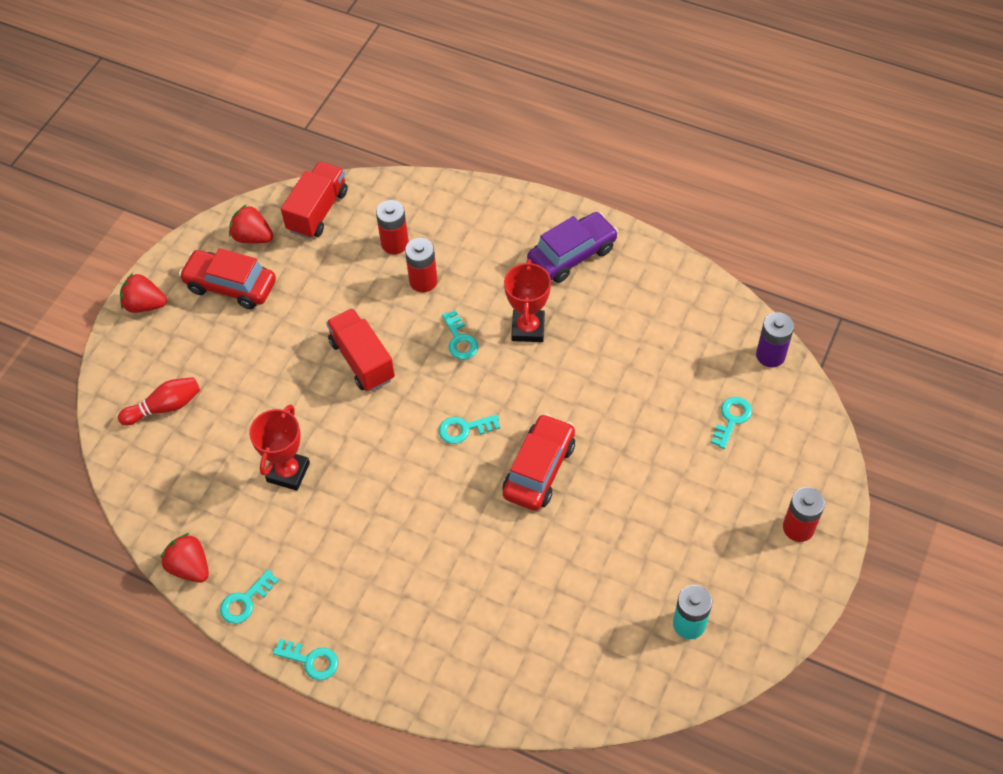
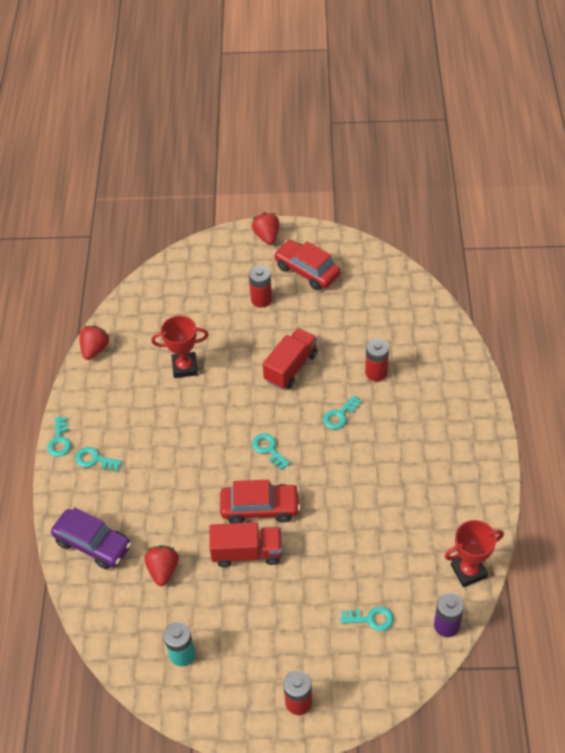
camera: 65 degrees right, 5 degrees down
(165, 407) = (198, 283): red bowling pin -> none
(230, 286) = (307, 271): red car -> red car turned 45 degrees counterclockwise
(245, 601) = (85, 388): turquoise key -> turquoise key (95, 460)
(253, 237) = (352, 264): red strawberry -> red strawberry (163, 570)
(318, 211) = (396, 287): red truck -> red truck (247, 552)
(395, 243) = (397, 342): red battery -> red battery (261, 299)
(528, 328) = (374, 452): red trophy -> red trophy (468, 571)
(572, 255) = (457, 452): purple car -> purple car (93, 544)

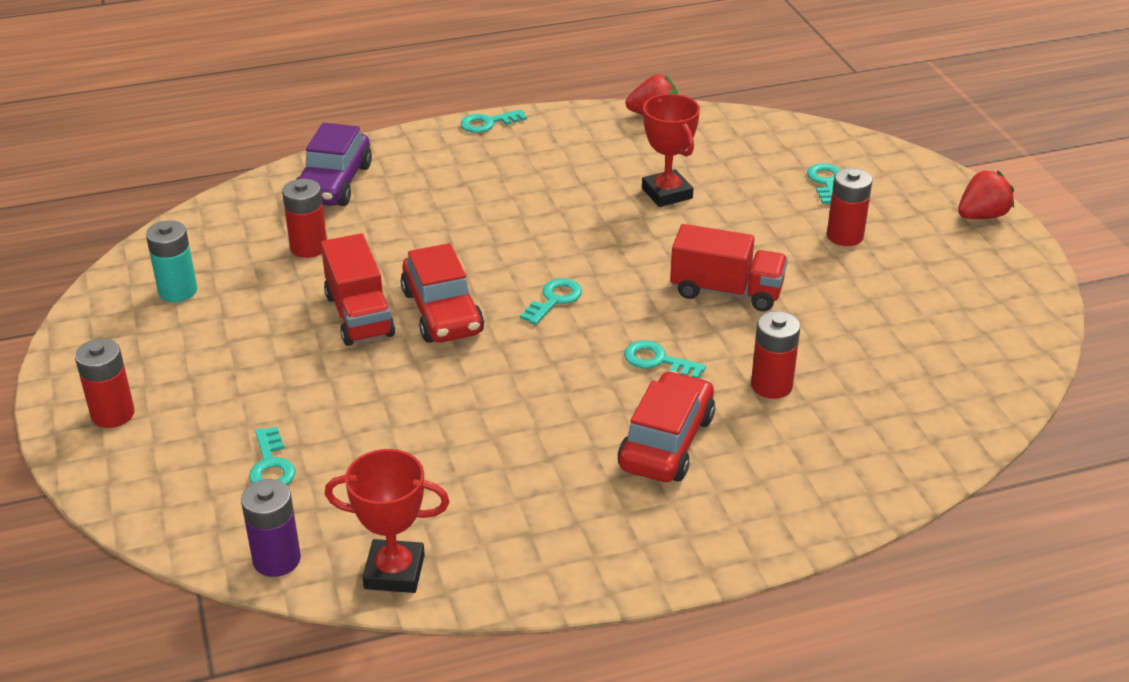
camera: 70 degrees right, 15 degrees down
(95, 460) = (469, 156): turquoise key -> turquoise key (826, 182)
(163, 570) = (309, 247): red strawberry -> red battery
(307, 271) = (940, 270): red car -> red car (666, 442)
(468, 571) = (394, 572): red trophy -> red trophy turned 45 degrees counterclockwise

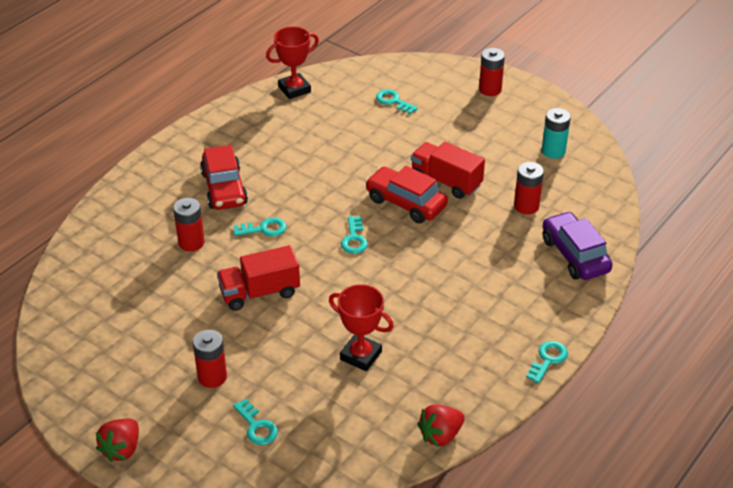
camera: 145 degrees right, 5 degrees up
(277, 559) = (346, 74): purple battery -> none

